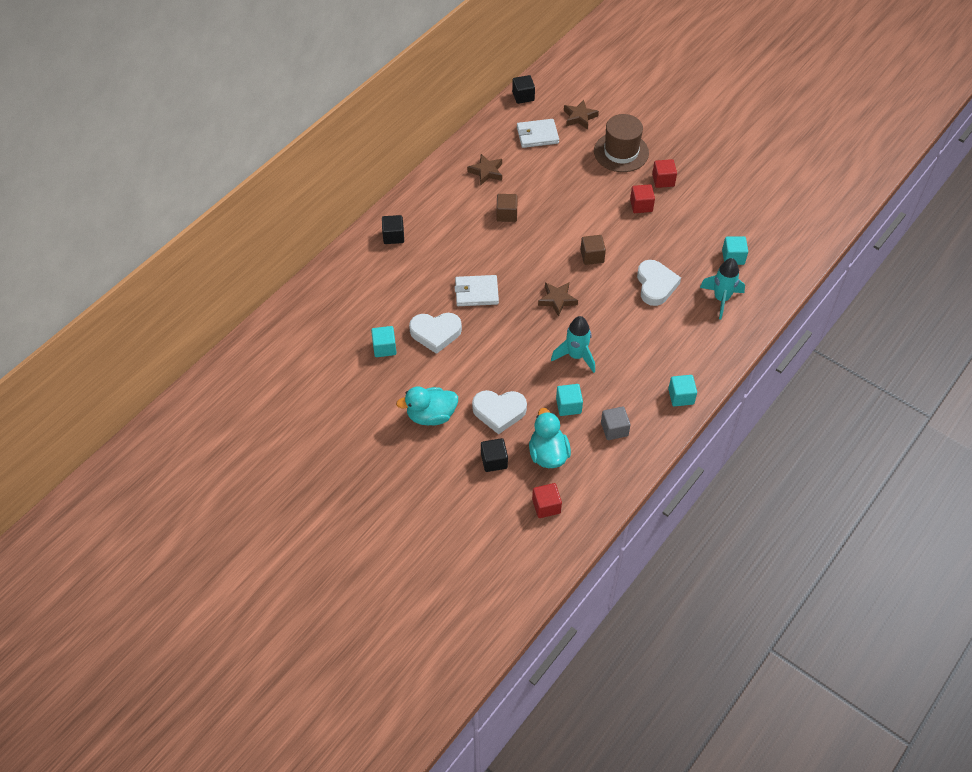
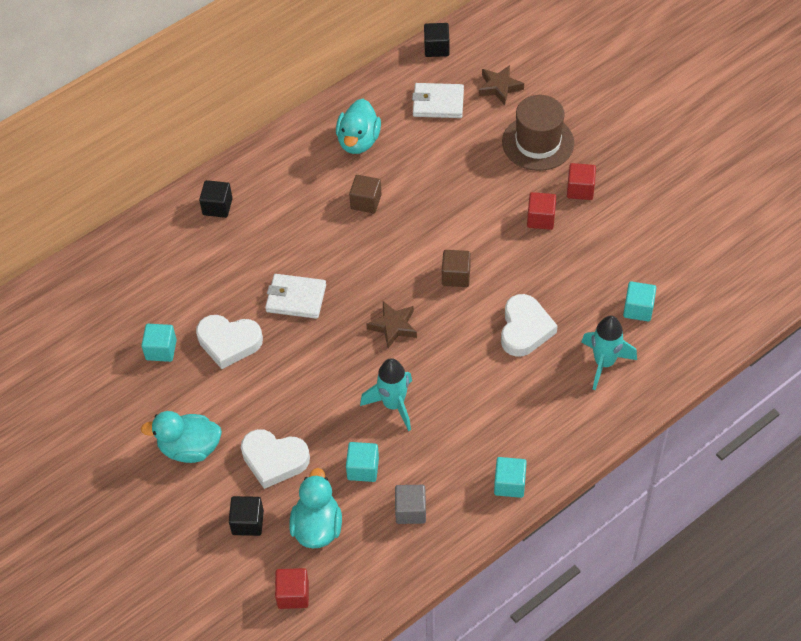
camera: 15 degrees right, 0 degrees up
(486, 172) = (358, 141): brown star -> turquoise duck

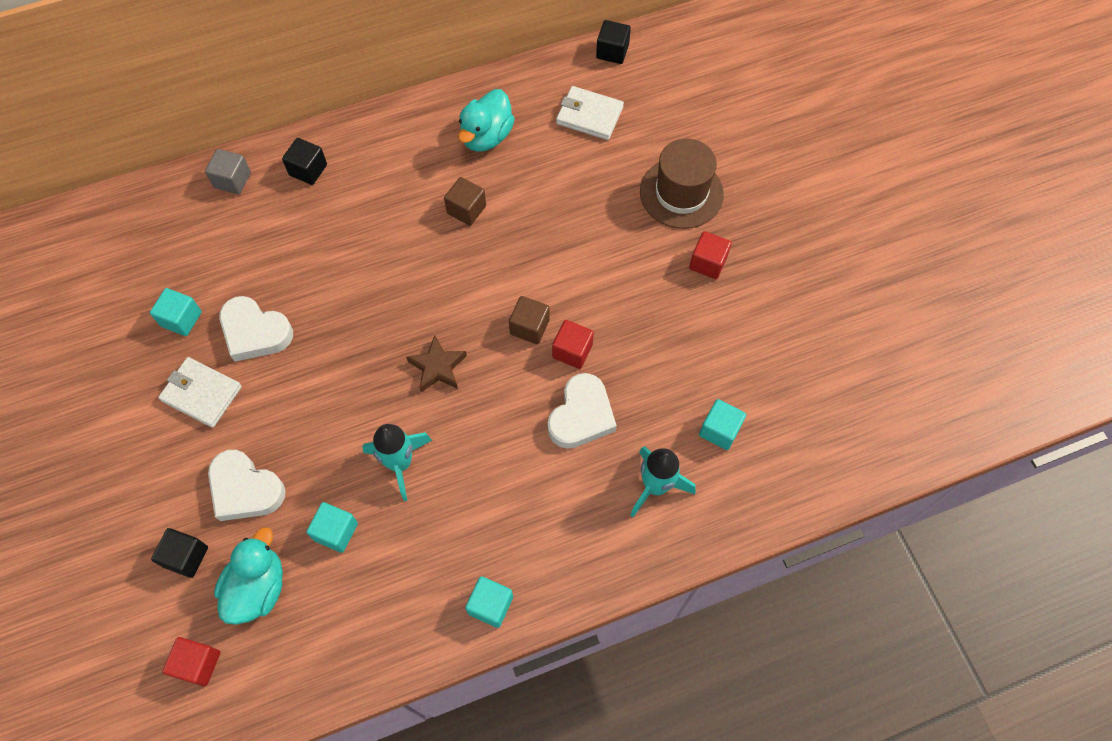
camera: 15 degrees right, 10 degrees up
(190, 448) = (162, 446): turquoise duck -> none
(296, 298) = (346, 301): white wallet -> white wallet (202, 394)
(410, 511) = (367, 602): grey cube -> grey cube (232, 180)
(499, 87) = (663, 115): brown star -> none
(540, 219) = (650, 285): red cube -> red cube (572, 351)

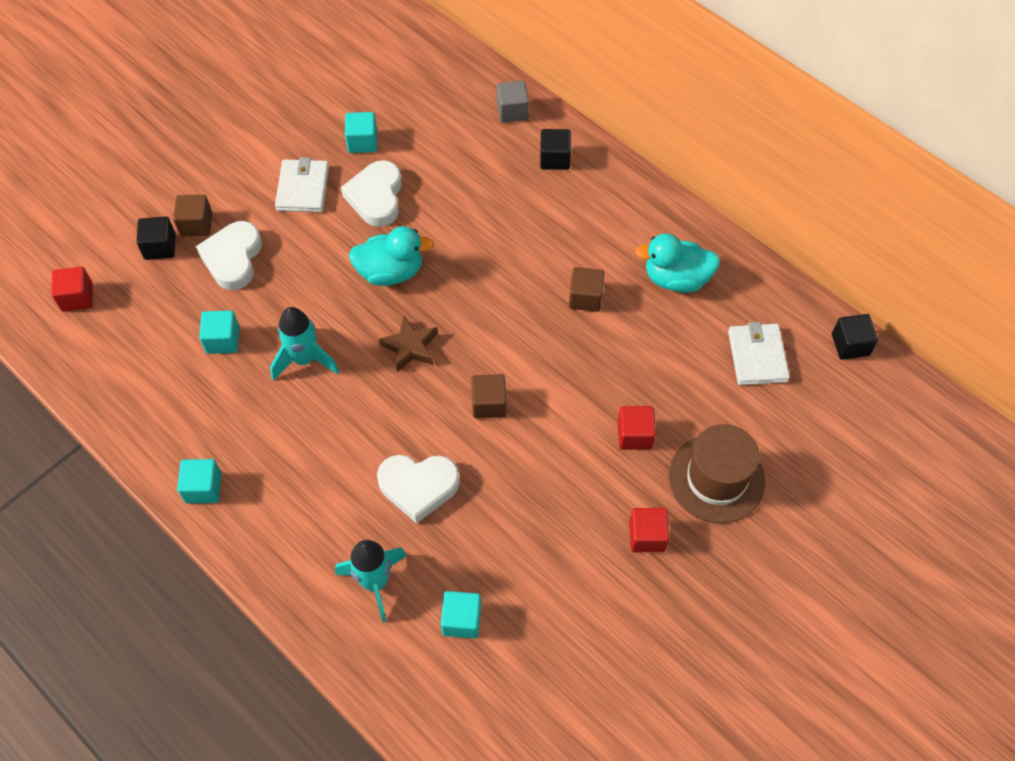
camera: 65 degrees right, 5 degrees down
(180, 511) = (196, 224): none -> brown cube
(258, 588) = (153, 307): turquoise duck -> turquoise duck (390, 272)
(572, 351) = (482, 451): red cube -> red cube (634, 435)

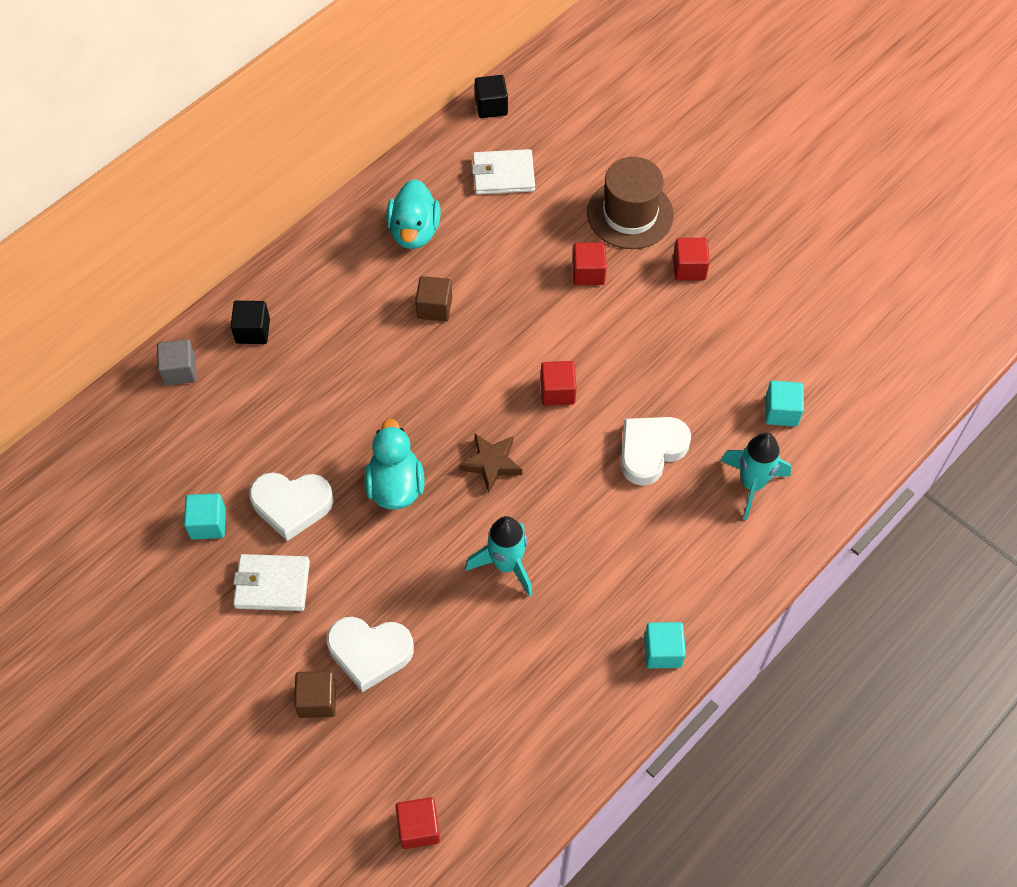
camera: 90 degrees left, 0 degrees up
(160, 247) = (348, 739): black cube -> none
(223, 340) = (481, 652): turquoise cube -> none
(418, 487) = (650, 451): white heart -> white heart turned 135 degrees counterclockwise
(489, 404) = (557, 391): brown cube -> red cube

